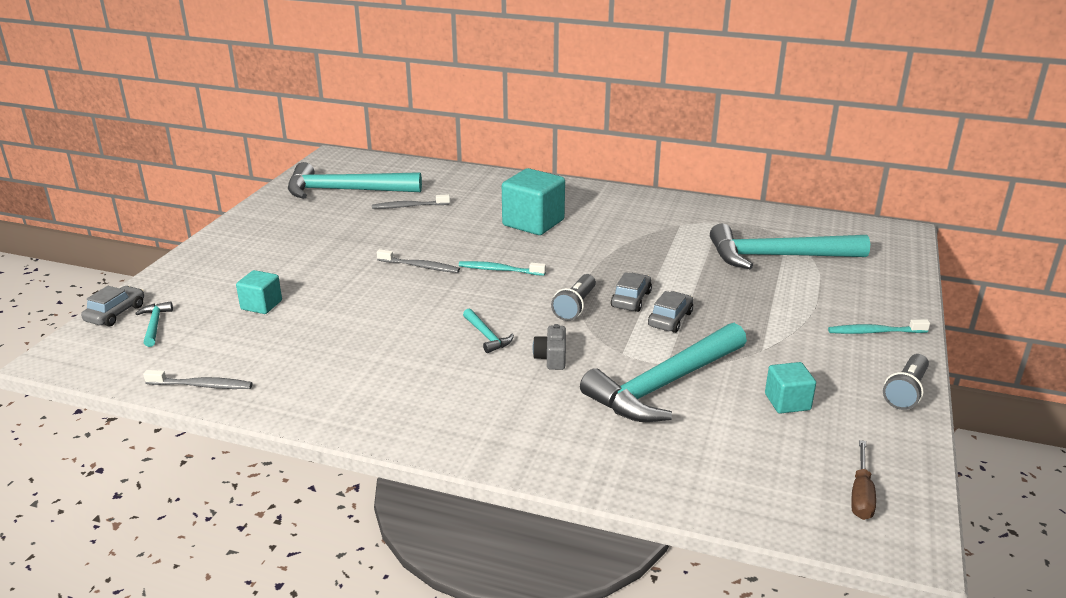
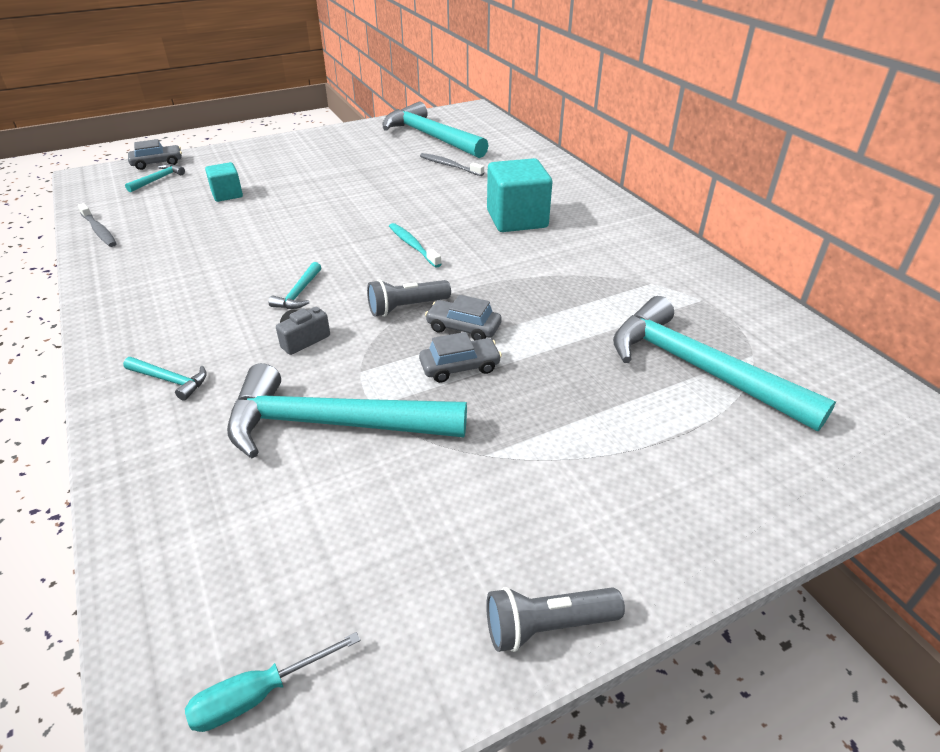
camera: 45 degrees right, 10 degrees up
(420, 266) = (366, 215): grey toothbrush -> none
(518, 427) = (170, 380): none -> turquoise hammer
(631, 299) = (463, 328): grey car -> grey car turned 135 degrees counterclockwise
(787, 402) = (398, 527): turquoise cube -> none
(861, 494) = (258, 695): brown screwdriver -> turquoise screwdriver
(875, 332) = (653, 526): turquoise toothbrush -> none

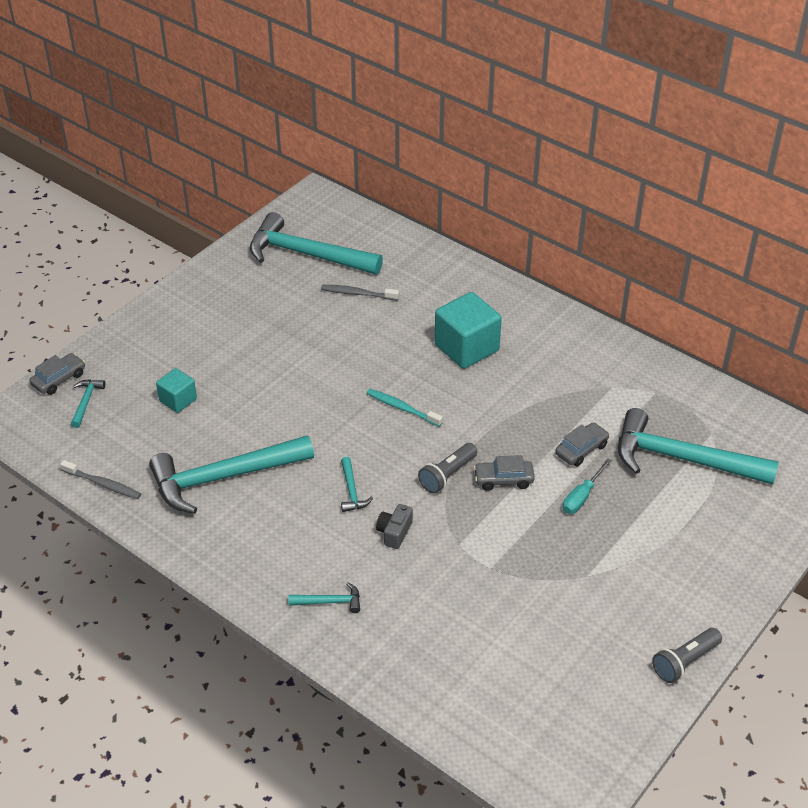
camera: 25 degrees left, 5 degrees up
(258, 695) = (566, 753): turquoise screwdriver -> turquoise screwdriver (582, 496)
(333, 424) = (475, 591): turquoise hammer -> turquoise hammer (224, 477)
(460, 367) = (525, 515): grey car -> grey car (581, 449)

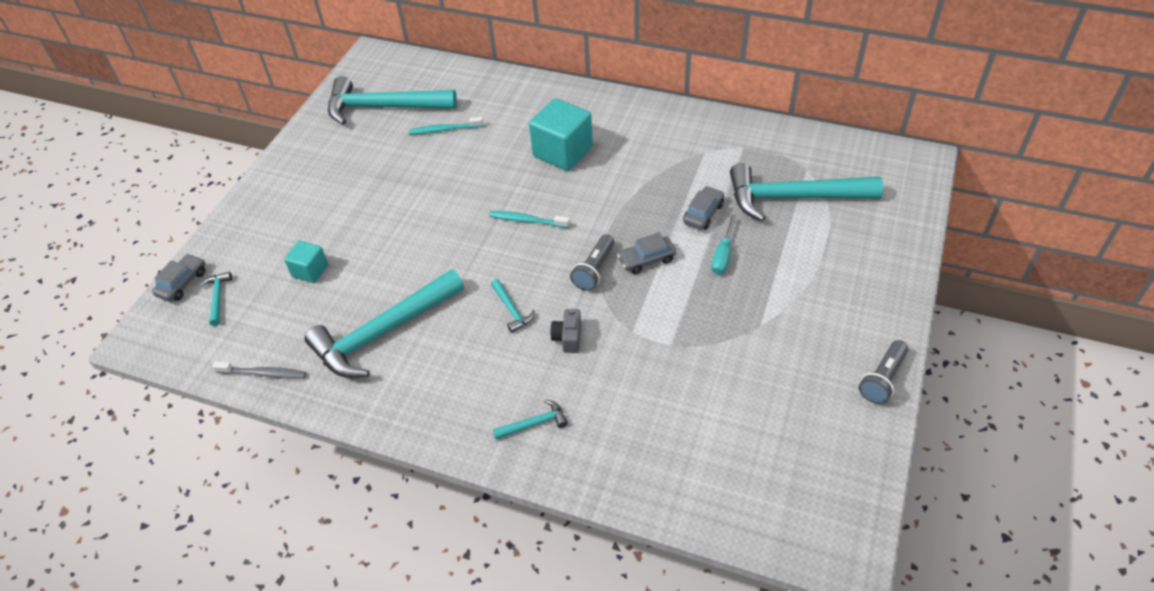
camera: 15 degrees left, 5 degrees up
(358, 294) = (444, 130): grey toothbrush -> turquoise toothbrush

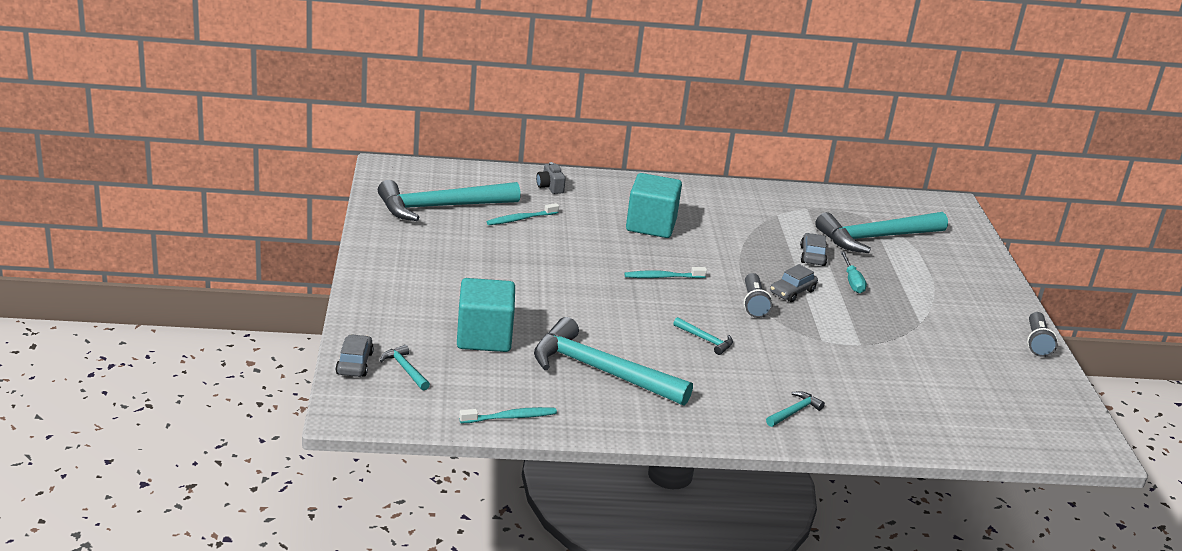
camera: 30 degrees left, 20 degrees down
(263, 373) = (510, 417): grey toothbrush -> turquoise toothbrush
(310, 271) = (484, 337): turquoise cube -> turquoise cube, size x1.80
(384, 332) = (601, 371): turquoise hammer -> turquoise hammer turned 90 degrees clockwise
(568, 337) = (772, 352): grey camera -> grey camera (550, 187)

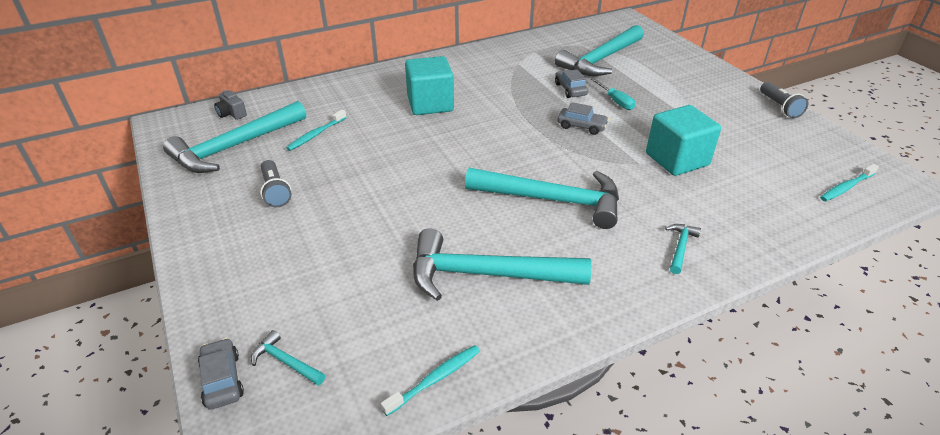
camera: 20 degrees left, 10 degrees up
(484, 337) = (350, 280): turquoise cube -> turquoise cube (677, 159)
(550, 187) = (325, 96): grey camera -> grey camera (232, 113)
(663, 277) = (472, 149): turquoise toothbrush -> turquoise toothbrush (846, 187)
(705, 340) = (551, 200): turquoise hammer -> turquoise hammer, size x2.42
(753, 304) = (562, 148): grey flashlight -> grey flashlight (275, 191)
(792, 292) = (581, 126): grey car -> grey car turned 90 degrees counterclockwise

